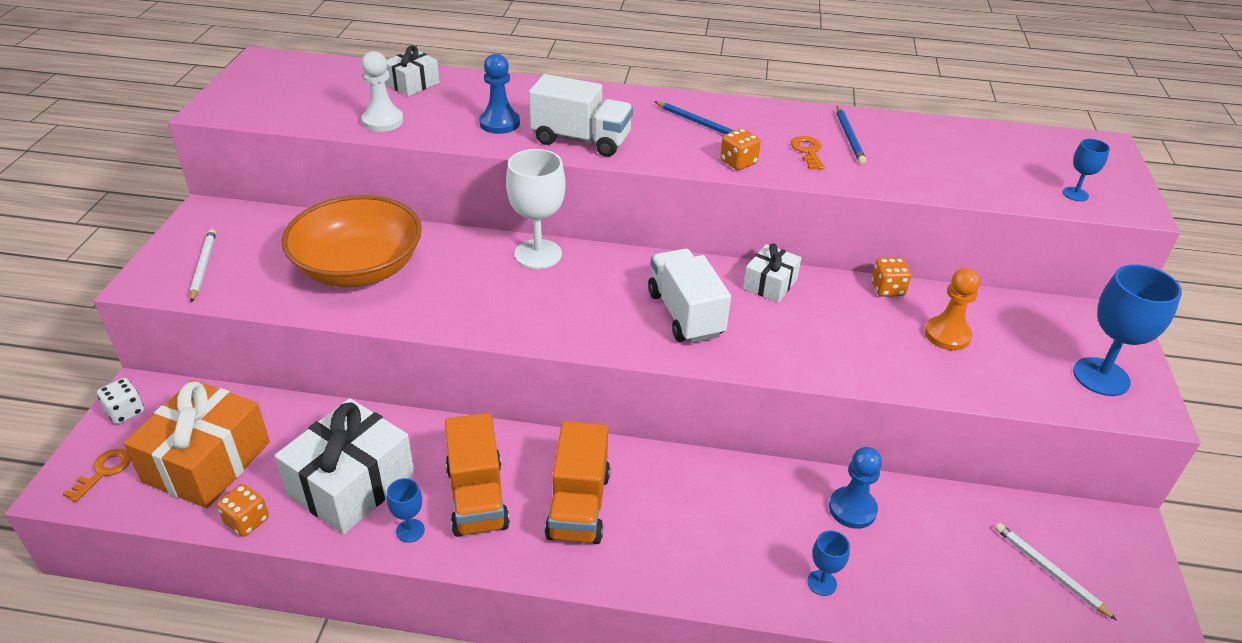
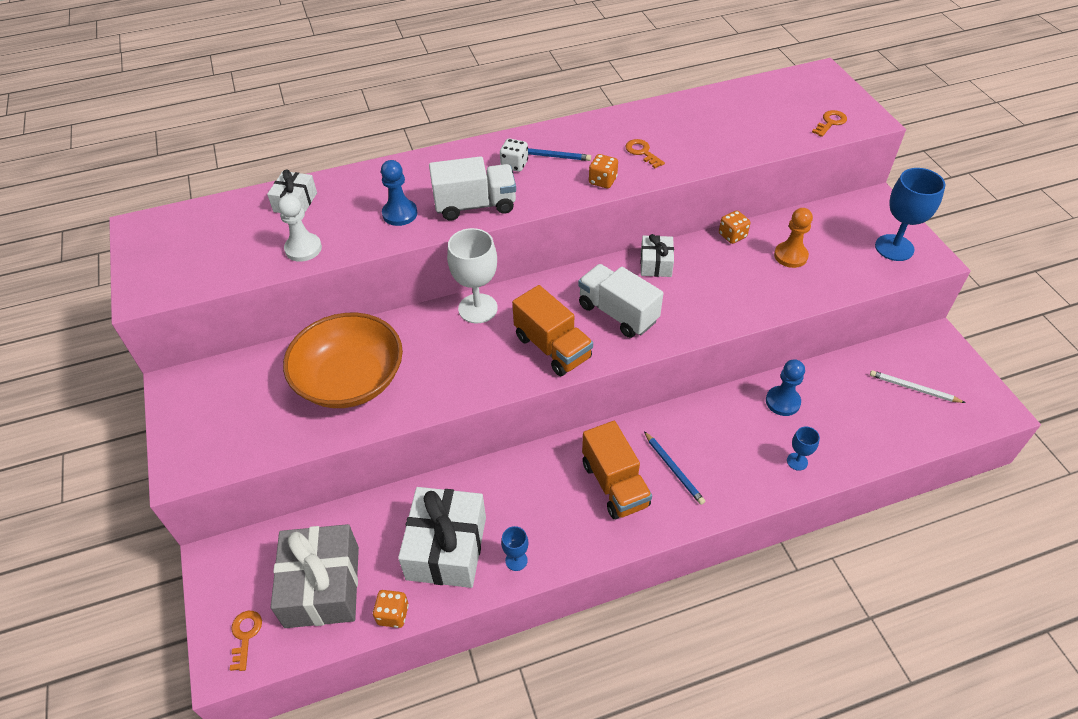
camera: 25 degrees left, 10 degrees up
(125, 412) = (219, 580): white dice -> white dice (514, 165)
(203, 266) = (219, 435): white pencil -> none
(207, 462) = (322, 586): orange gift -> grey gift
(477, 497) = (543, 513): orange truck -> orange truck (552, 347)
(849, 137) = (660, 128): blue pencil -> blue pencil (674, 469)
(1075, 194) = (830, 122): blue goblet -> orange key

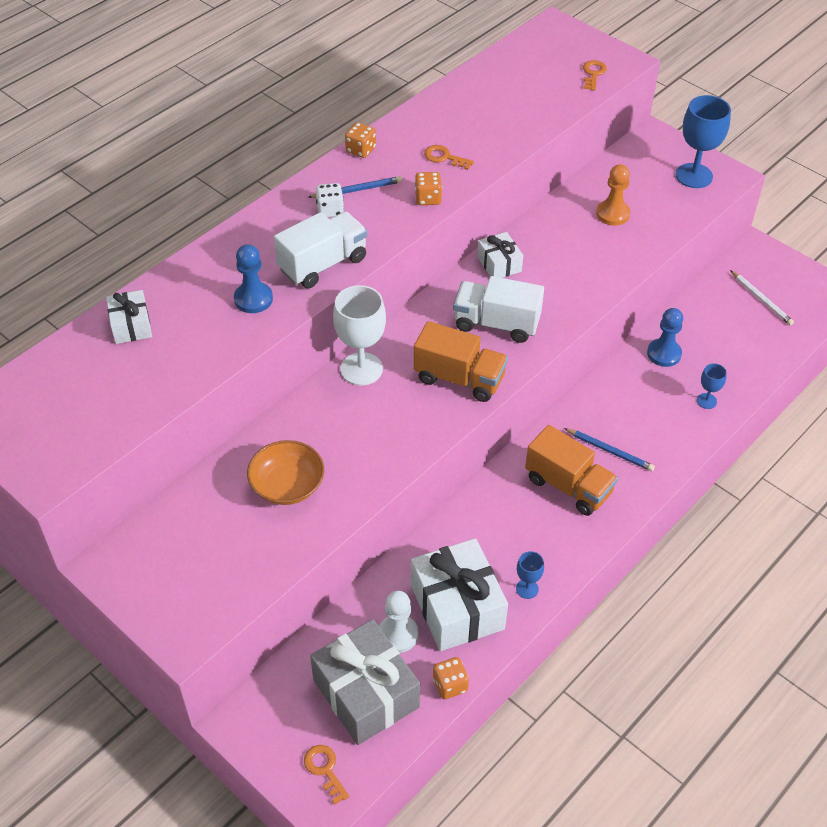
camera: 30 degrees left, 0 degrees up
(303, 249) = (181, 369): white pawn -> white pawn (398, 634)
(350, 380) = (287, 485): orange bowl -> orange bowl, size x0.61
(732, 235) = (550, 212): orange dice -> orange dice (360, 150)
(913, 389) = (761, 299): white pencil -> white pencil turned 120 degrees counterclockwise

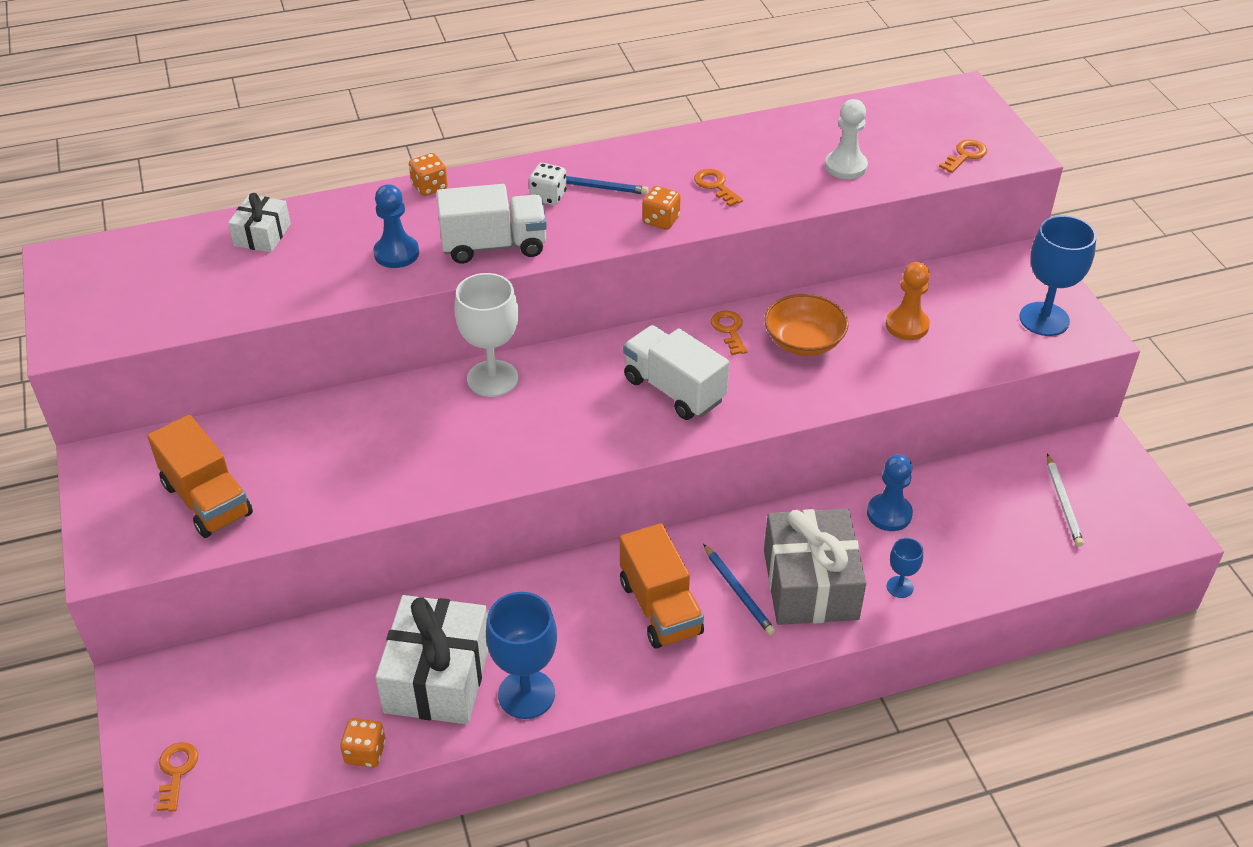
camera: 30 degrees right, 5 degrees down
(287, 485) = (323, 460): orange bowl -> orange bowl (804, 341)
(360, 150) = (632, 149): orange dice -> orange dice (429, 187)
(365, 693) = (276, 717): grey gift -> grey gift (810, 584)
(398, 634) = (355, 675): white pawn -> white pawn (846, 166)
(459, 378) = (586, 429): orange truck -> orange truck (207, 499)
(499, 264) = (729, 330): white gift -> orange key
(527, 589) = (526, 694): blue goblet -> blue goblet, size x2.00

